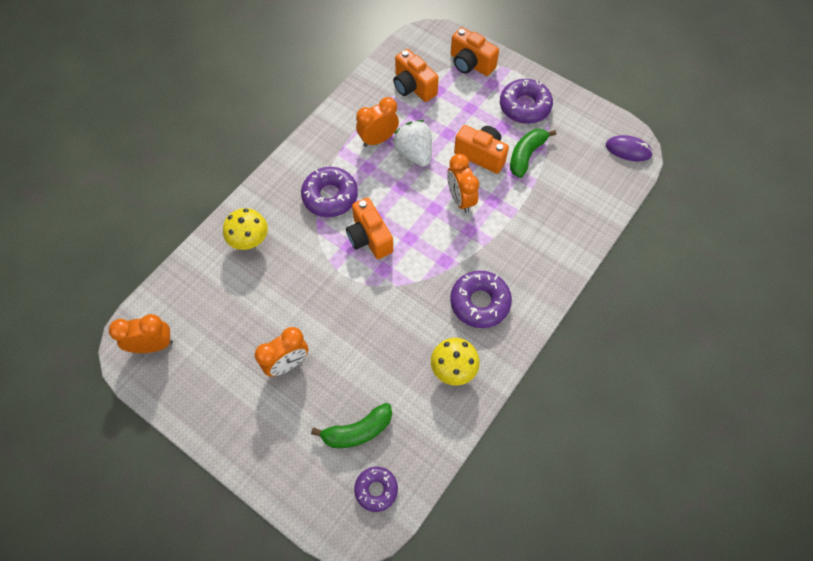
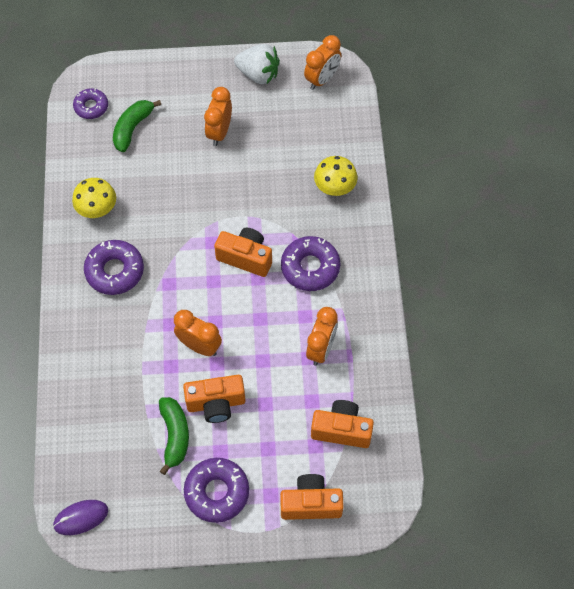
camera: 140 degrees right, 0 degrees up
(414, 153) = (277, 359): white strawberry -> white strawberry (258, 74)

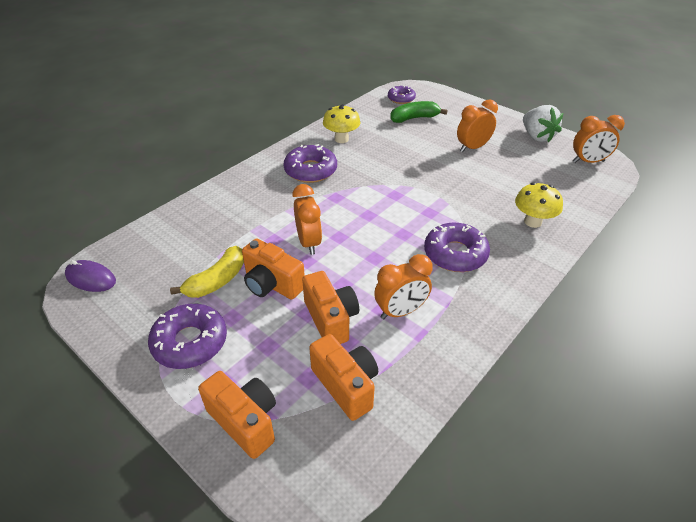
camera: 45 degrees right, 20 degrees down
(175, 435) = (217, 281): green banana -> yellow banana
(245, 258) = (409, 217): orange camera -> orange camera (331, 319)

